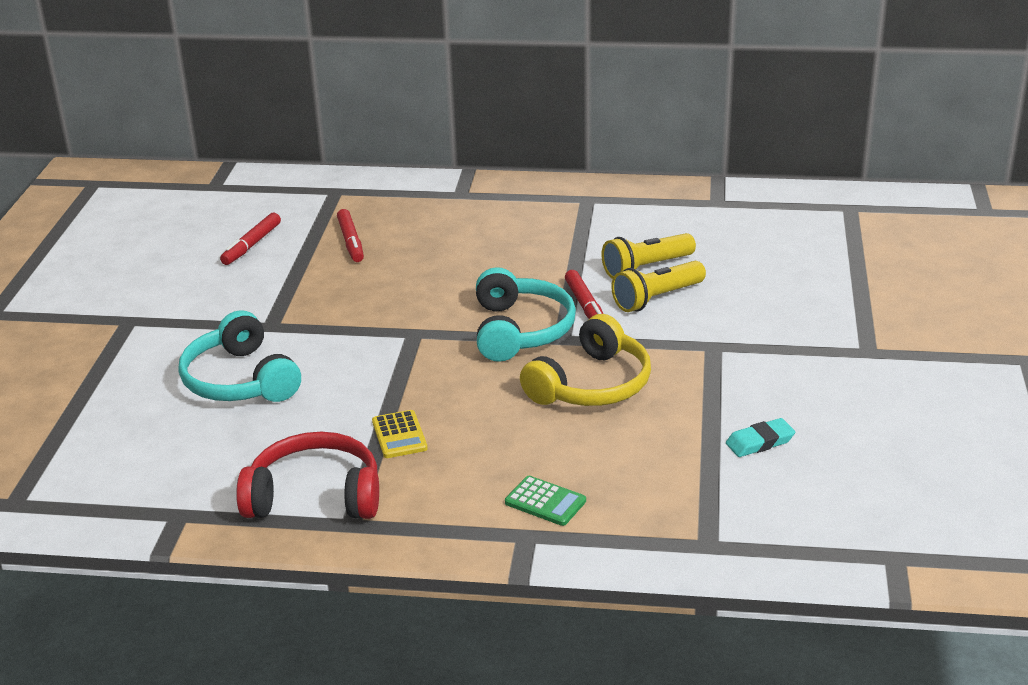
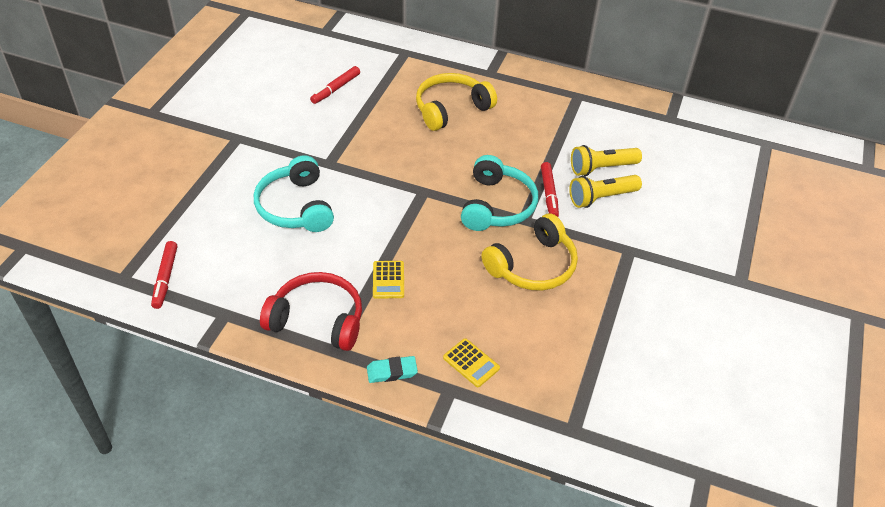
camera: 10 degrees right, 15 degrees up
(351, 242) = (403, 100): red marker -> red marker (165, 278)
(420, 240) = (451, 109): none -> yellow headphones
(545, 502) = (471, 363): green calculator -> yellow calculator
(760, 442) = (637, 346): turquoise eraser -> turquoise eraser (392, 372)

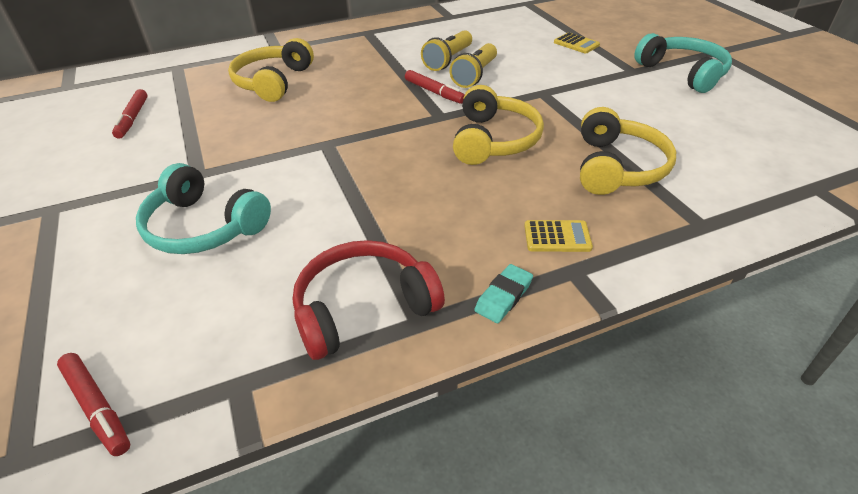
camera: 40 degrees left, 5 degrees down
(388, 280) = (388, 225): yellow calculator -> yellow calculator (576, 44)
(497, 205) = (405, 119): turquoise headphones -> turquoise headphones (682, 73)
(585, 349) = (617, 167): none -> yellow headphones

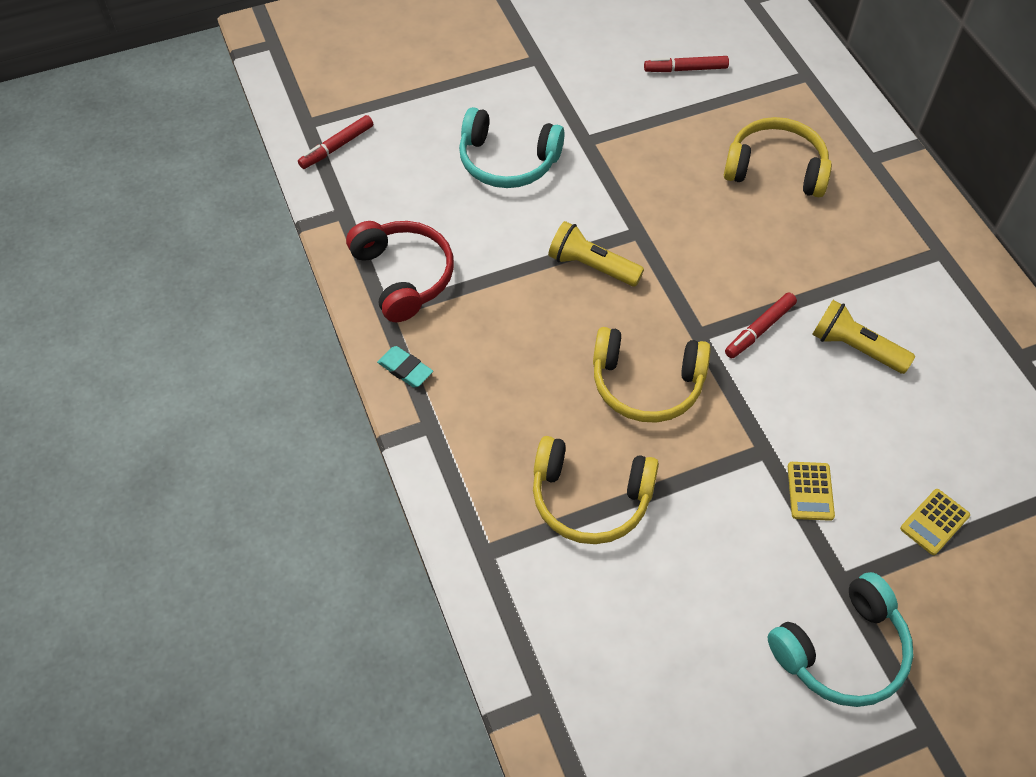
camera: 90 degrees right, 15 degrees up
(204, 227) = (507, 161): turquoise headphones -> turquoise headphones turned 105 degrees counterclockwise
(475, 75) = (810, 377): yellow flashlight -> yellow flashlight (591, 266)
(557, 237) = (476, 420): yellow calculator -> yellow calculator (810, 491)

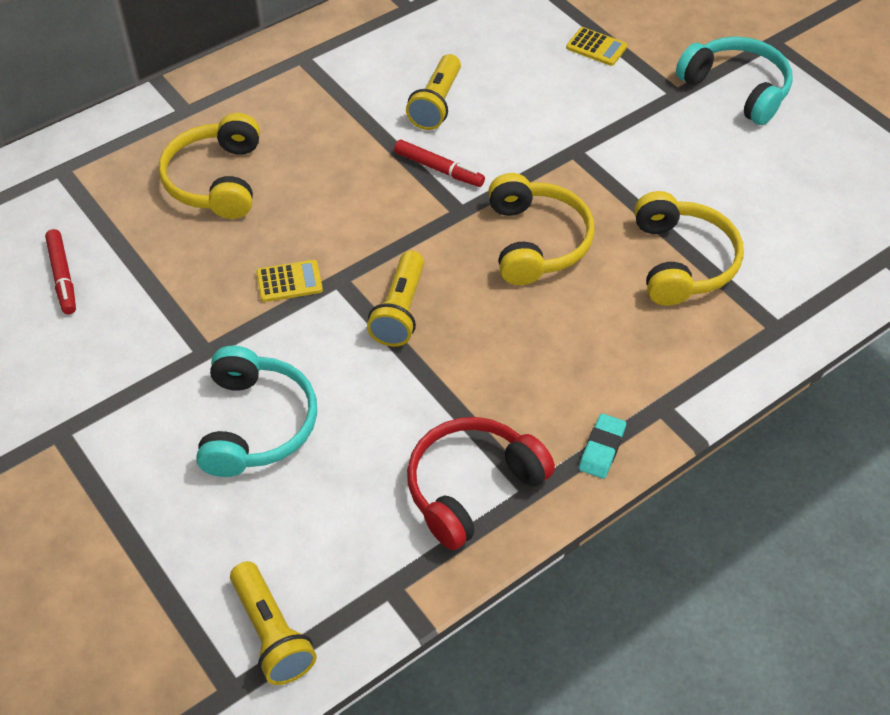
camera: 105 degrees left, 5 degrees down
(337, 147) = (272, 633): red marker -> yellow flashlight
(810, 491) = (602, 119): yellow calculator -> yellow calculator (289, 282)

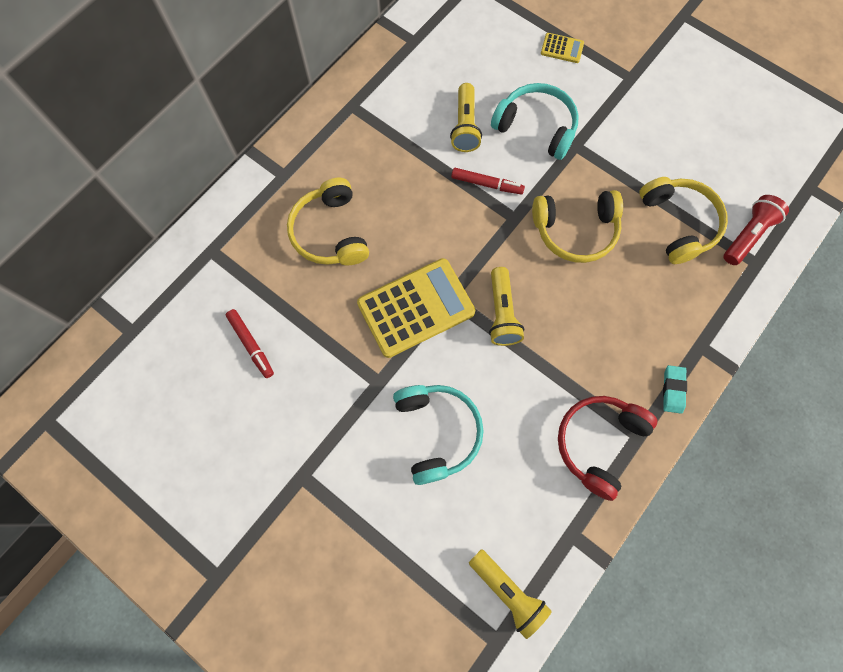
camera: 15 degrees left, 20 degrees up
(289, 282) = (416, 308): yellow calculator -> yellow calculator, size x2.25
(536, 241) = (575, 231): yellow headphones -> yellow headphones turned 105 degrees clockwise
(736, 89) = (671, 64): turquoise headphones -> turquoise headphones (536, 127)
(775, 294) = (747, 235): none -> red flashlight

